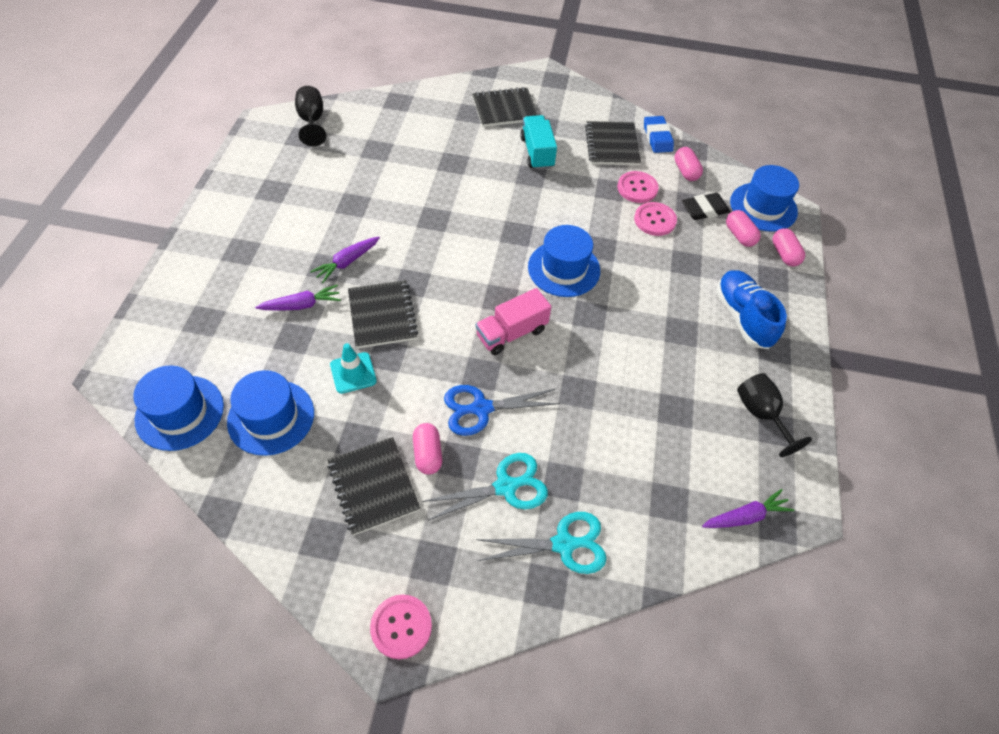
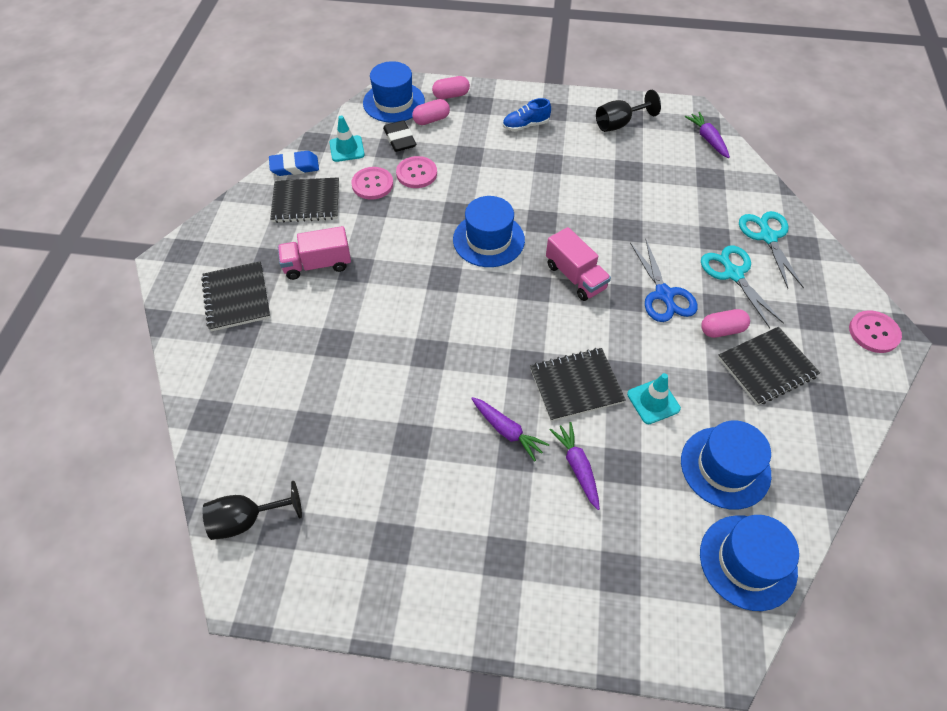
camera: 90 degrees left, 0 degrees up
(537, 153) = (317, 264): turquoise truck -> pink truck
(685, 171) = (347, 149): pink capsule -> turquoise traffic cone
(743, 317) = (525, 125): blue shoe -> blue shoe, size x0.63

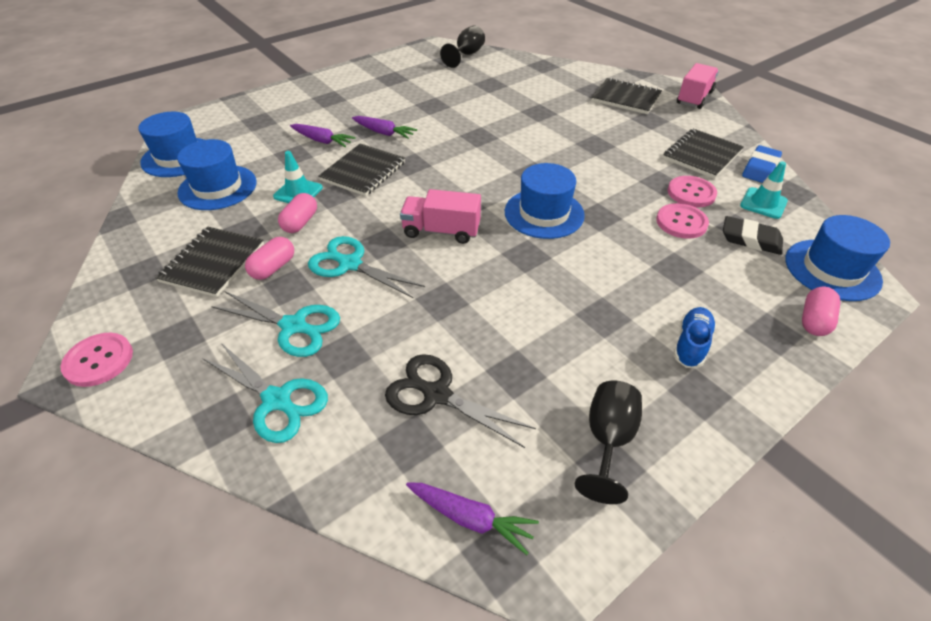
camera: 135 degrees right, 10 degrees down
(317, 264) = (620, 133): pink truck -> pink truck (694, 98)
(431, 120) = (770, 278): pink capsule -> pink capsule (300, 222)
(506, 431) = (383, 133): purple carrot -> purple carrot turned 150 degrees counterclockwise
(664, 295) = (350, 264): blue scissors -> turquoise scissors
(679, 187) = (436, 394): none -> black scissors

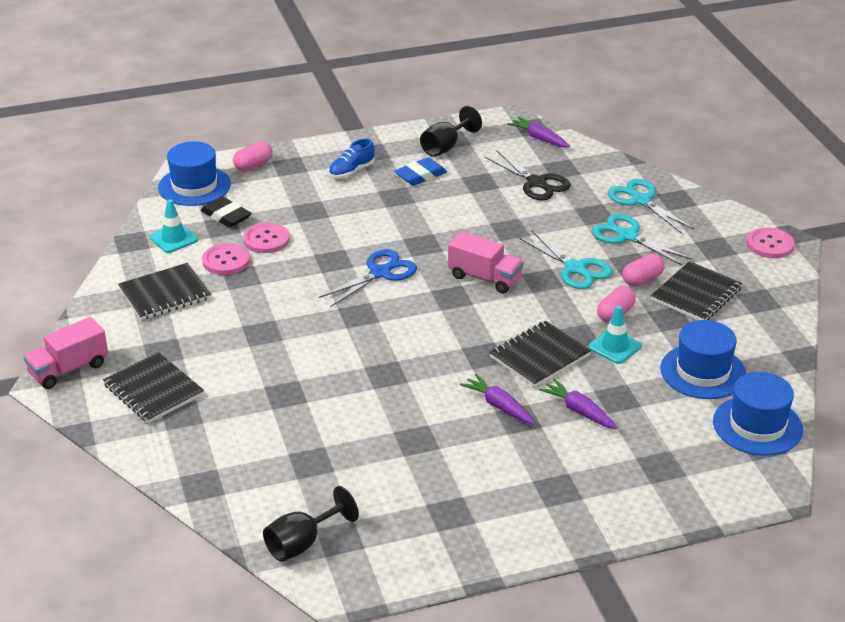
camera: 160 degrees left, 10 degrees down
(544, 213) = (380, 273): blue hat -> blue scissors
(760, 168) = (127, 268): blue eraser -> blue eraser (420, 175)

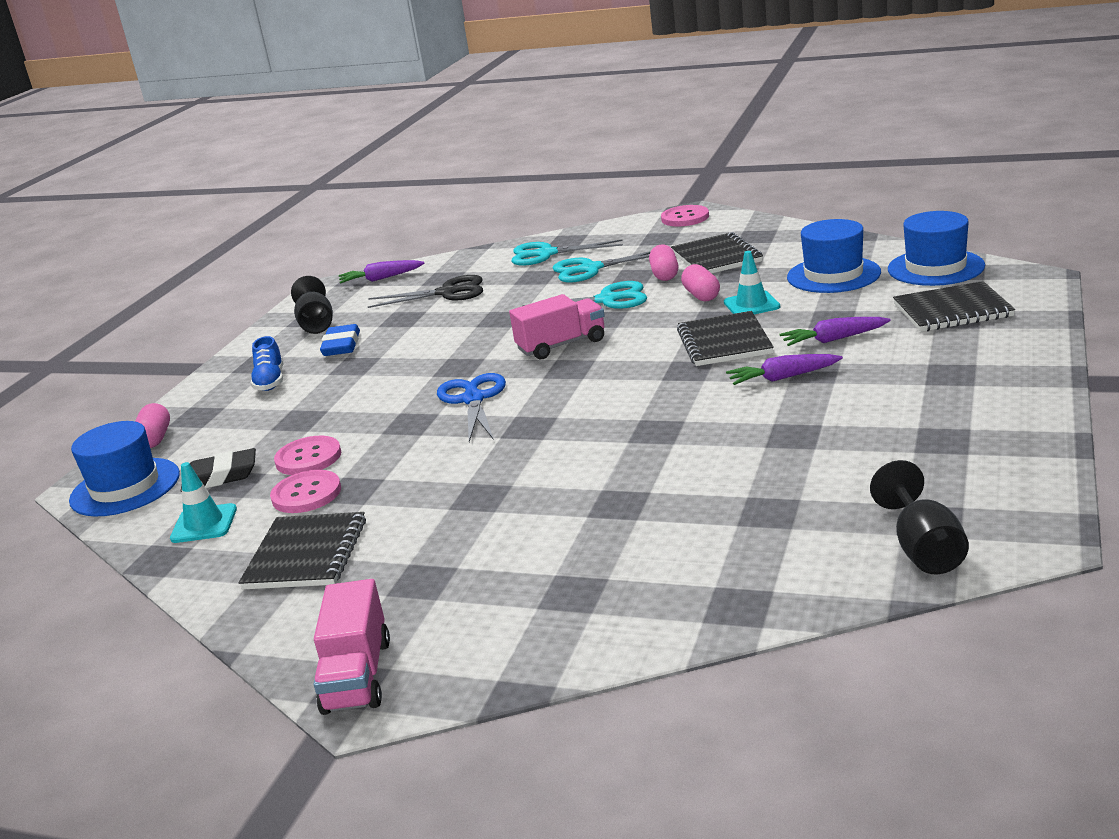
camera: 50 degrees left, 10 degrees down
(153, 390) = (495, 606): black notebook -> black notebook (952, 310)

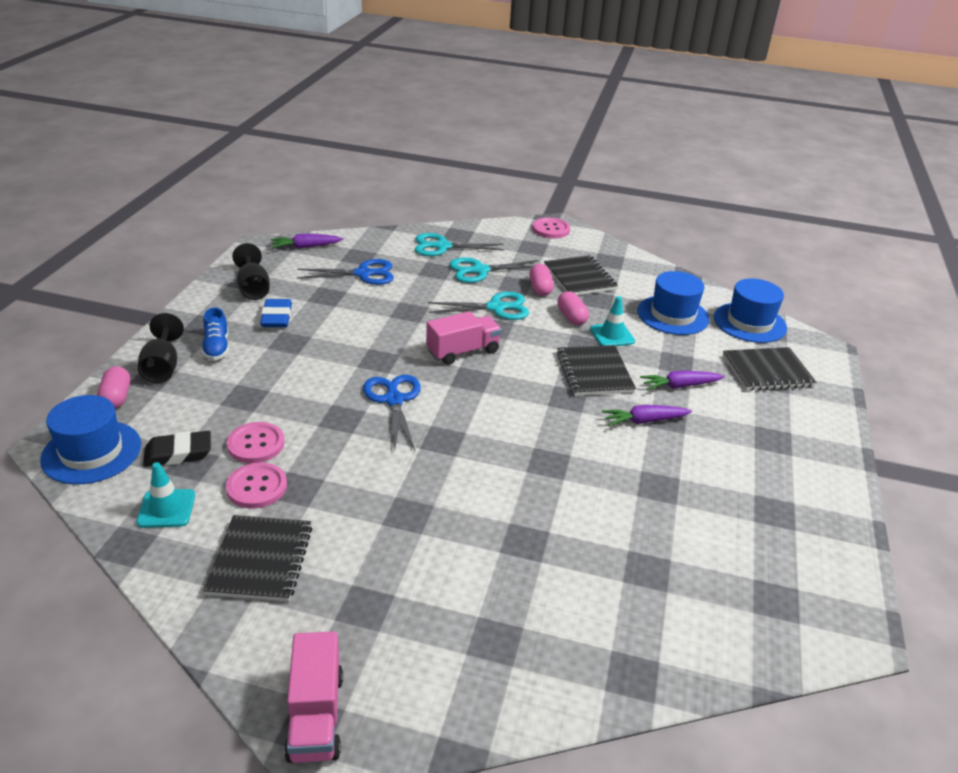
camera: 10 degrees left, 10 degrees up
(448, 292) = (363, 274): black scissors -> blue scissors
(923, 549) = (773, 632): black goblet -> black goblet (162, 367)

